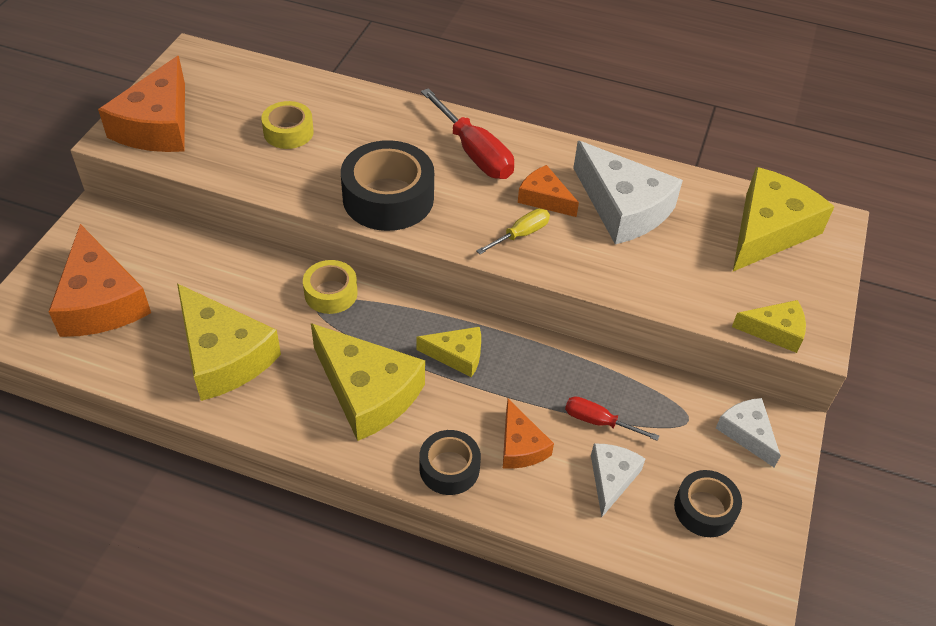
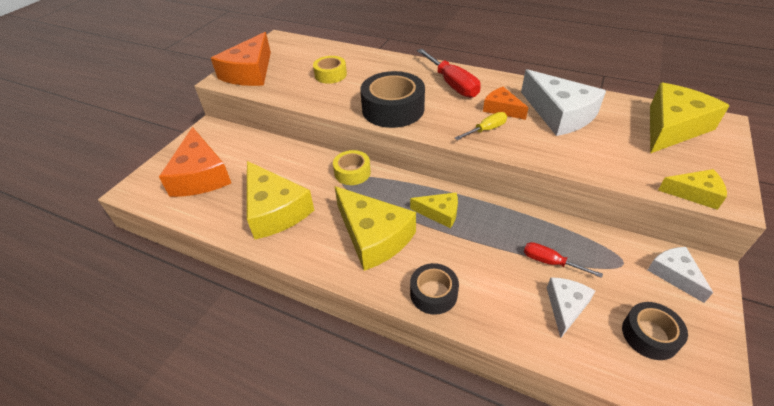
camera: 10 degrees right, 5 degrees down
(520, 446) = (489, 278): orange cheese -> none

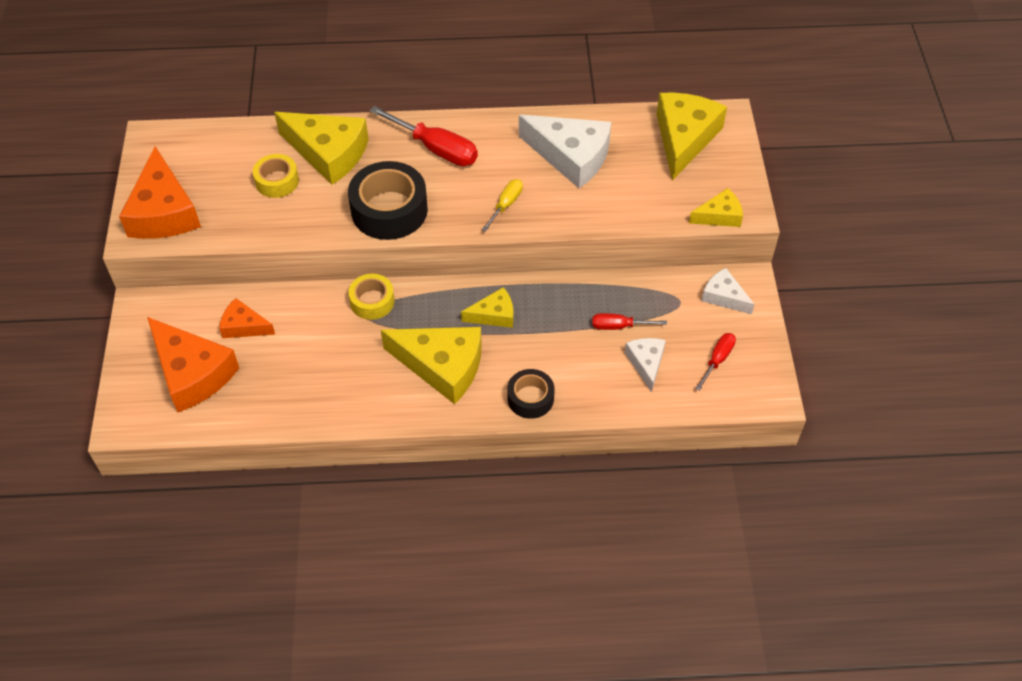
camera: 30 degrees left, 10 degrees up
(275, 210) = (317, 379): yellow cheese -> yellow cheese (328, 153)
(501, 109) = (509, 169): orange cheese -> orange cheese (244, 326)
(649, 335) = (717, 360): black tape -> red screwdriver

